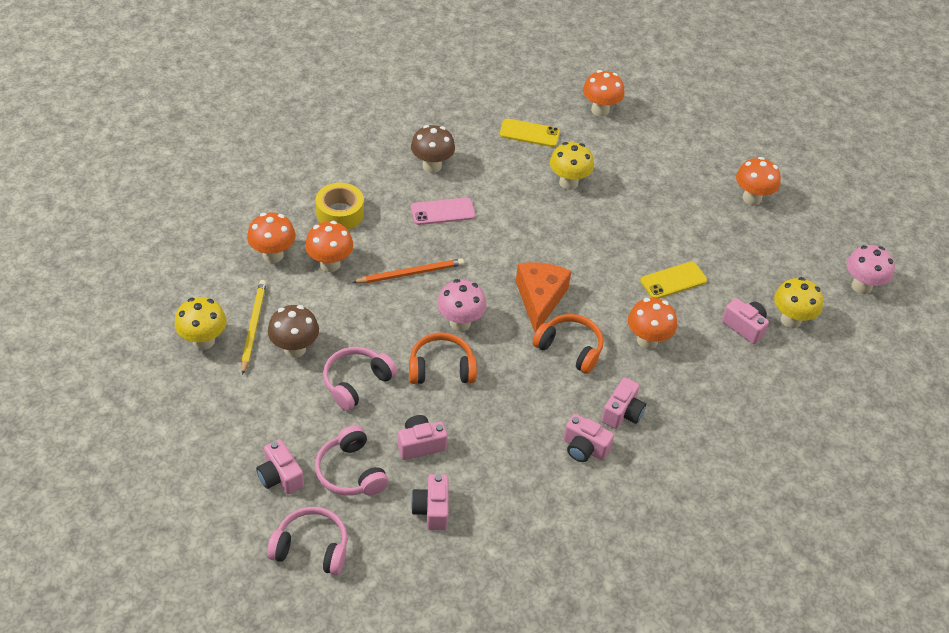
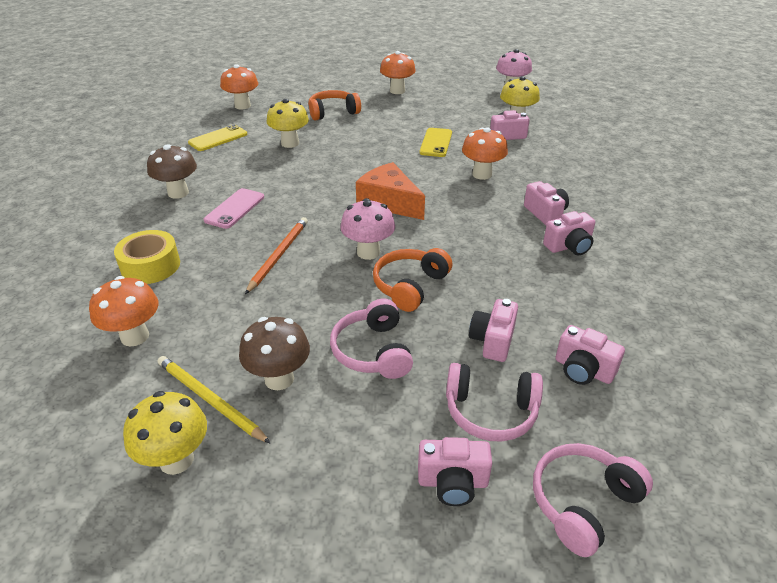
camera: 50 degrees left, 10 degrees down
(330, 264) = (201, 300): orange mushroom -> none
(570, 349) = (456, 210): orange headphones -> orange headphones (333, 112)

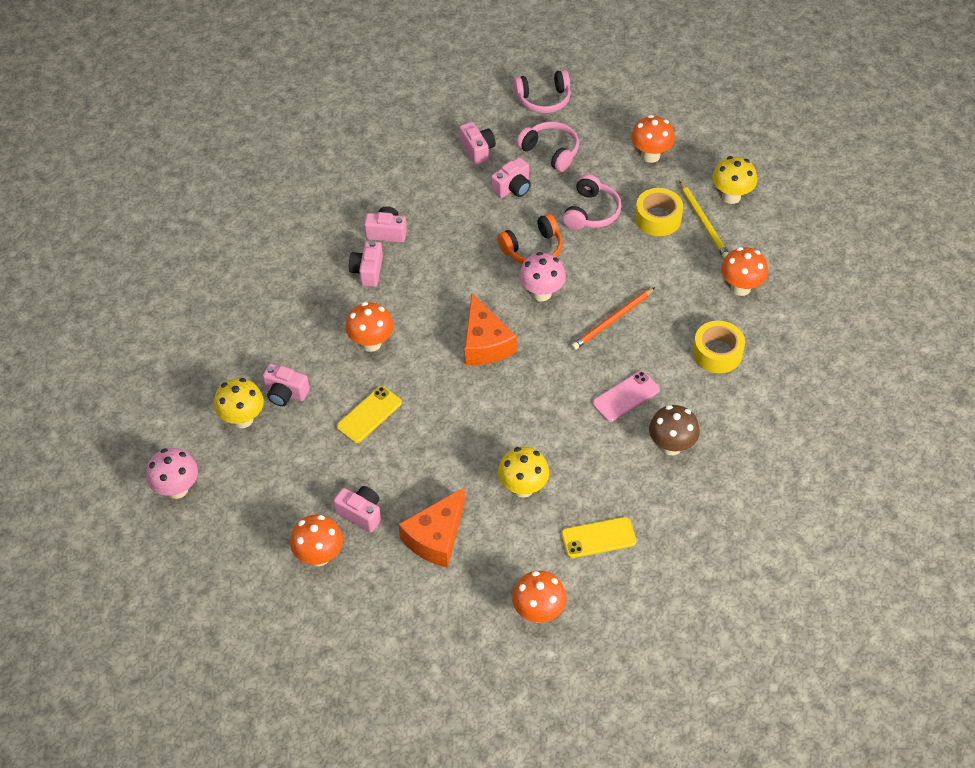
camera: 150 degrees left, 15 degrees up
(279, 379) = (658, 218): brown mushroom -> yellow tape
(333, 112) = (436, 537): orange headphones -> orange cheese
(339, 475) = (650, 155): none -> orange mushroom
(452, 482) = (597, 130): pink camera -> pink camera (360, 513)

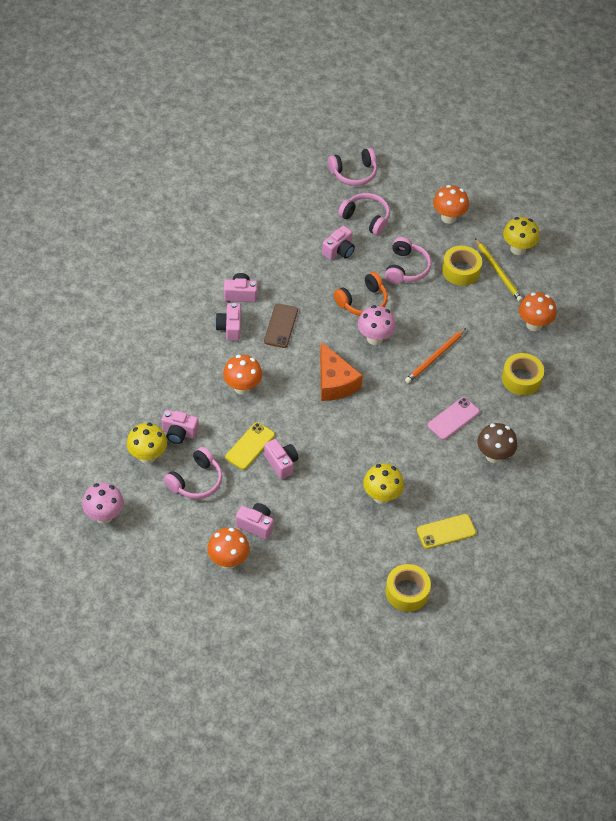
camera: 10 degrees left, 0 degrees up
(296, 453) = (196, 481): none -> pink headphones
(429, 272) = (281, 326): none -> brown phone
(436, 537) = (318, 540): orange cheese -> none
(477, 150) = (305, 220): pink camera -> pink camera (281, 463)
(538, 612) = (407, 592): orange mushroom -> yellow tape

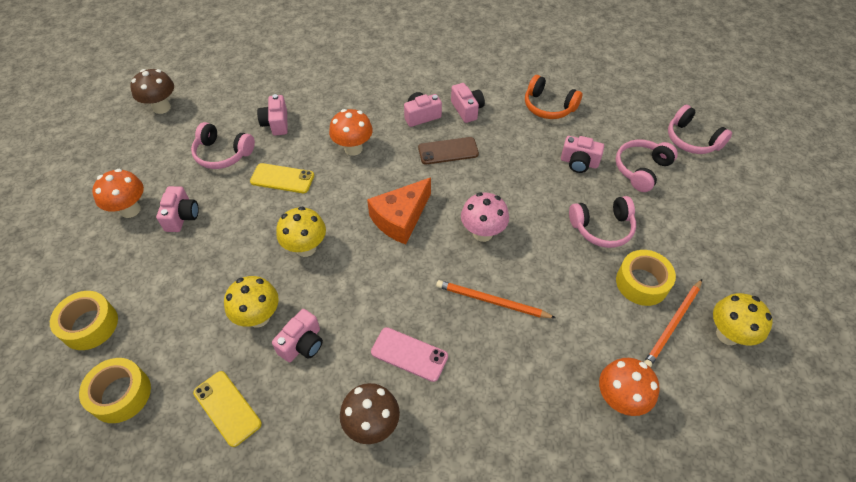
camera: 70 degrees right, 0 degrees up
(104, 516) = (162, 107): pink mushroom -> brown mushroom
(147, 456) = (240, 112): yellow mushroom -> yellow mushroom (306, 248)
(281, 463) = (270, 210): pink camera -> pink camera (302, 344)
(362, 302) = (525, 205): orange headphones -> orange headphones (548, 106)
(366, 218) = (641, 169): pink headphones -> pink headphones turned 150 degrees counterclockwise
(448, 217) = (710, 243): orange mushroom -> none
(498, 272) = (672, 324): yellow pencil -> orange pencil
(521, 379) = (518, 415): yellow tape -> yellow tape (90, 325)

